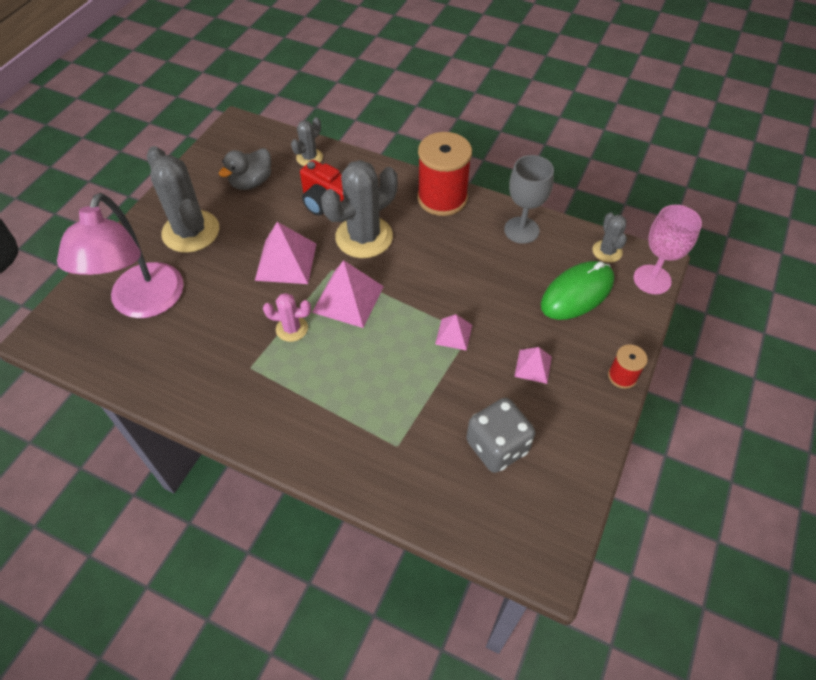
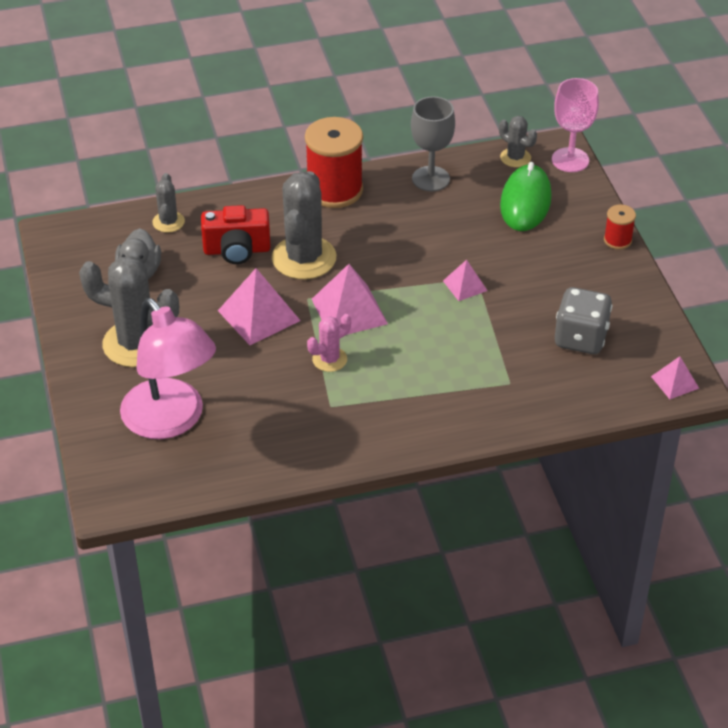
camera: 40 degrees left, 10 degrees down
(533, 366) = (548, 271): pink pyramid -> pink pyramid (675, 382)

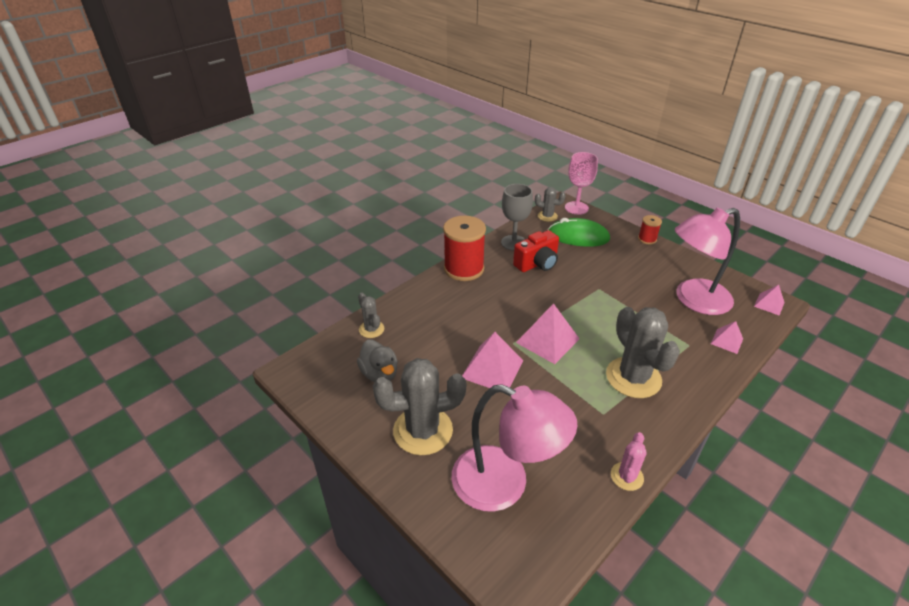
camera: 30 degrees left, 5 degrees down
(237, 250) = (436, 330): red camera -> red camera (537, 264)
(304, 258) = (485, 317): grey cactus -> grey cactus (633, 377)
(329, 359) = (568, 379): pink cactus -> pink cactus (627, 476)
(465, 285) = (598, 295): pink pyramid -> pink pyramid (727, 341)
(525, 202) = (578, 236): green mouse -> green mouse turned 60 degrees counterclockwise
(580, 338) = (693, 300): grey dice -> pink lamp

